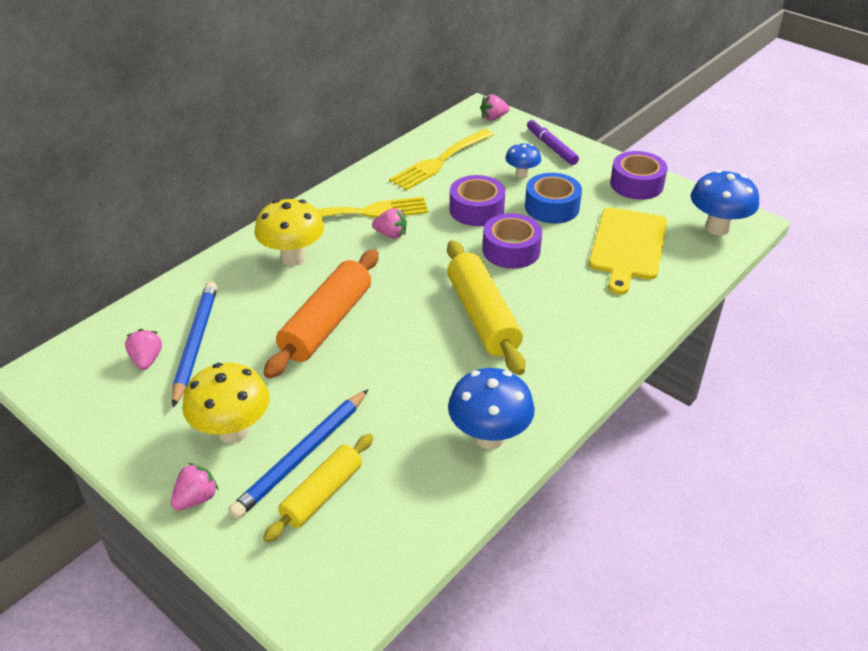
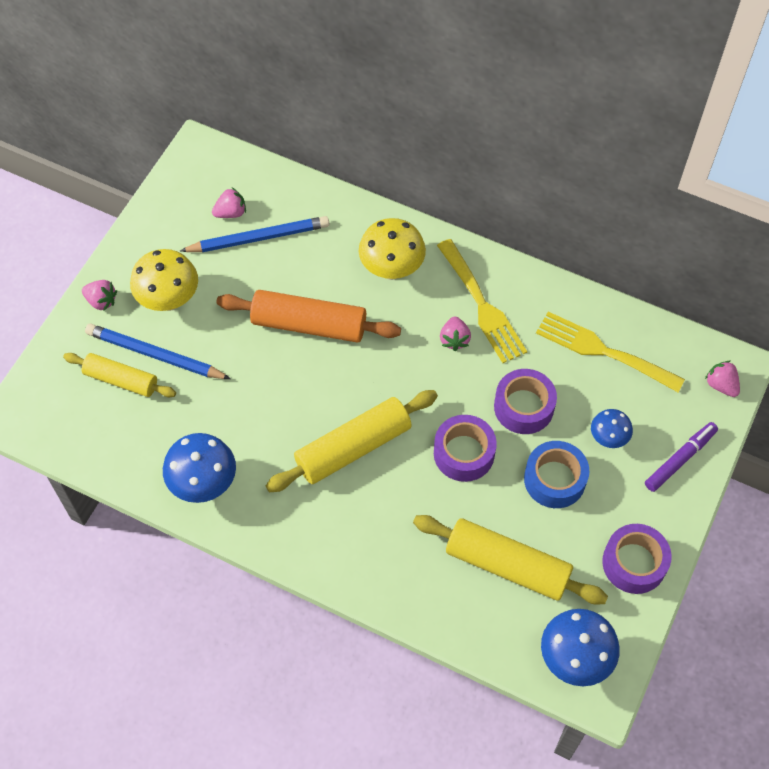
camera: 75 degrees right, 20 degrees up
(627, 246) = (507, 565): yellow cutting board -> yellow rolling pin

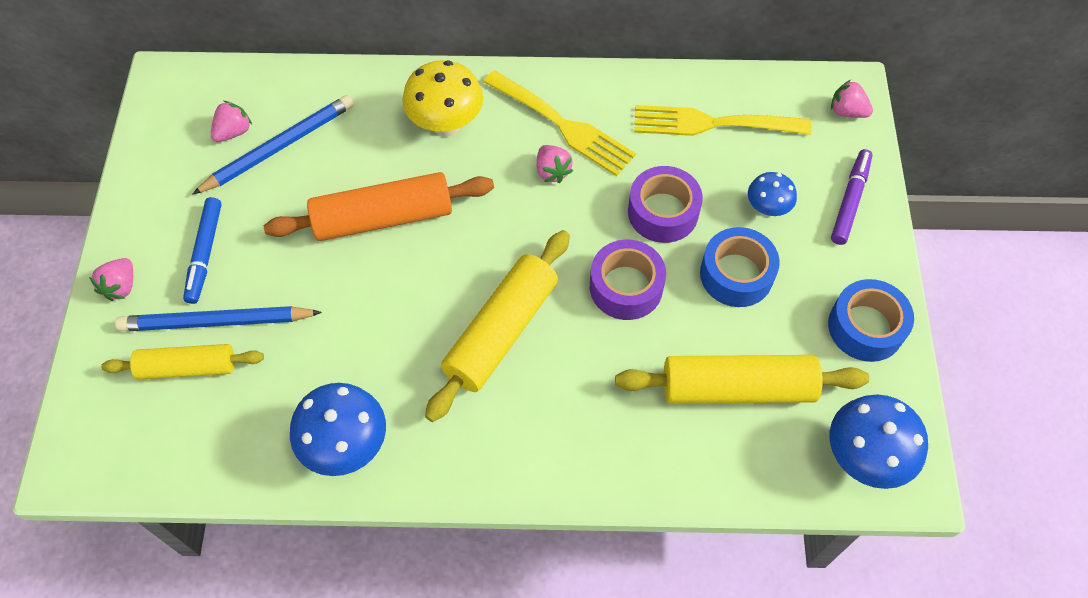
camera: 25 degrees left, 0 degrees up
(101, 301) = (121, 286): pink strawberry -> pink strawberry turned 105 degrees clockwise
(169, 300) = (205, 254): yellow mushroom -> blue marker
(634, 563) = (865, 327): purple tape -> blue tape

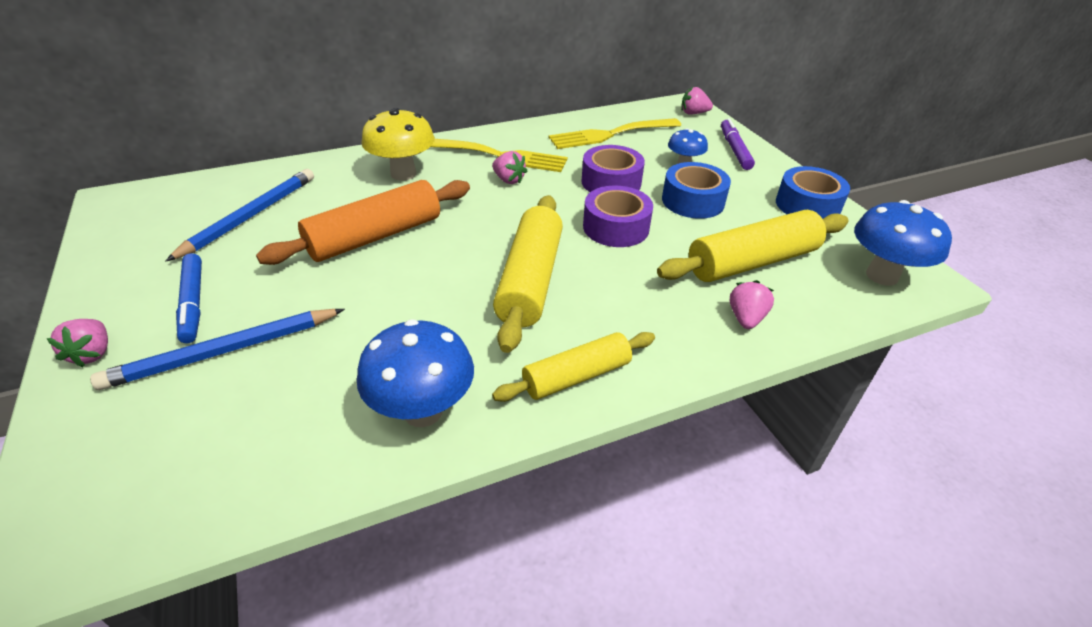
camera: 25 degrees left, 20 degrees down
(188, 367) = (199, 399): yellow rolling pin -> yellow rolling pin (576, 376)
(233, 132) = (199, 216): pink strawberry -> pink strawberry (746, 318)

